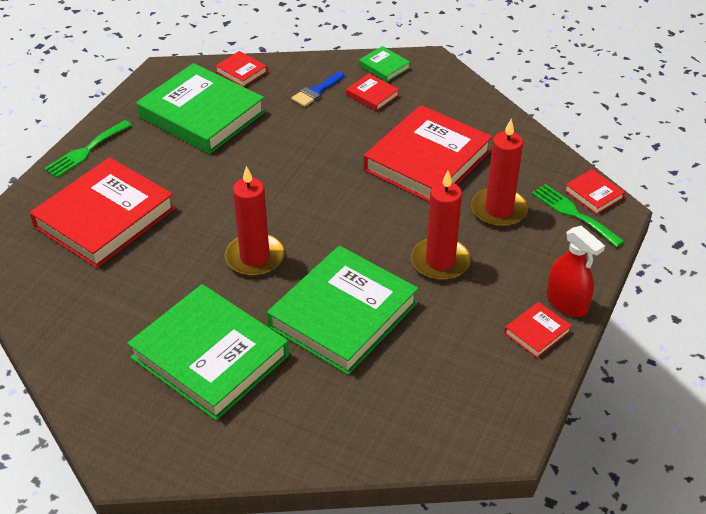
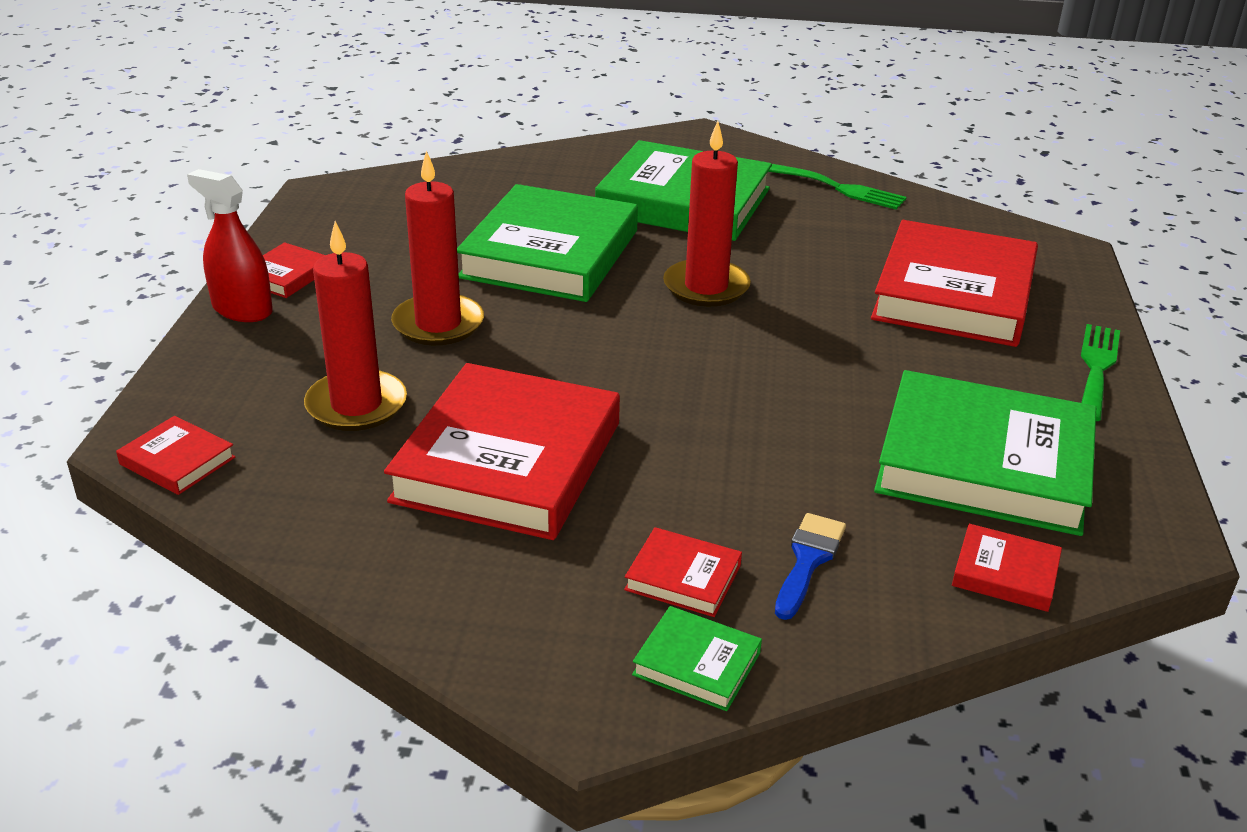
camera: 160 degrees right, 10 degrees down
(573, 213) = (220, 423): green fork -> green fork (841, 189)

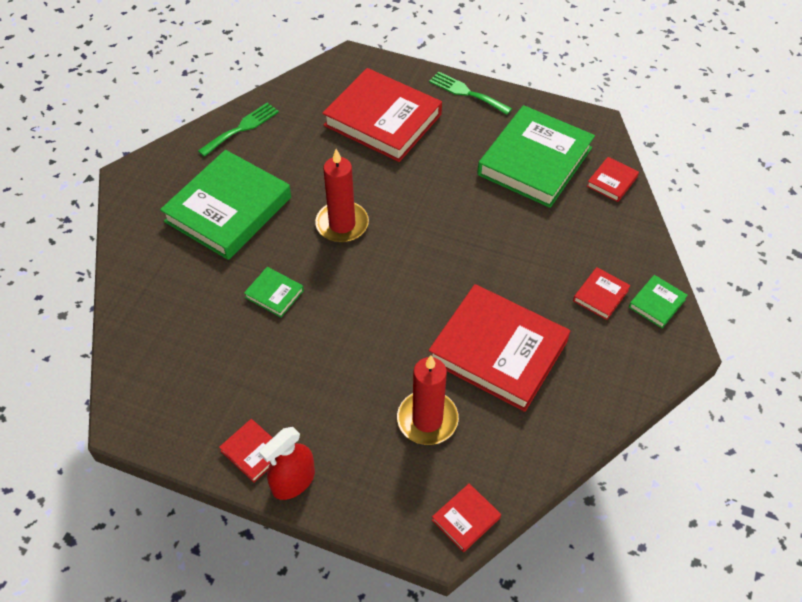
camera: 75 degrees left, 20 degrees up
(438, 324) = (346, 367): red candle -> none
(549, 254) = (274, 294): green book -> green book, size x0.43
(808, 560) = (595, 246): blue brush -> none

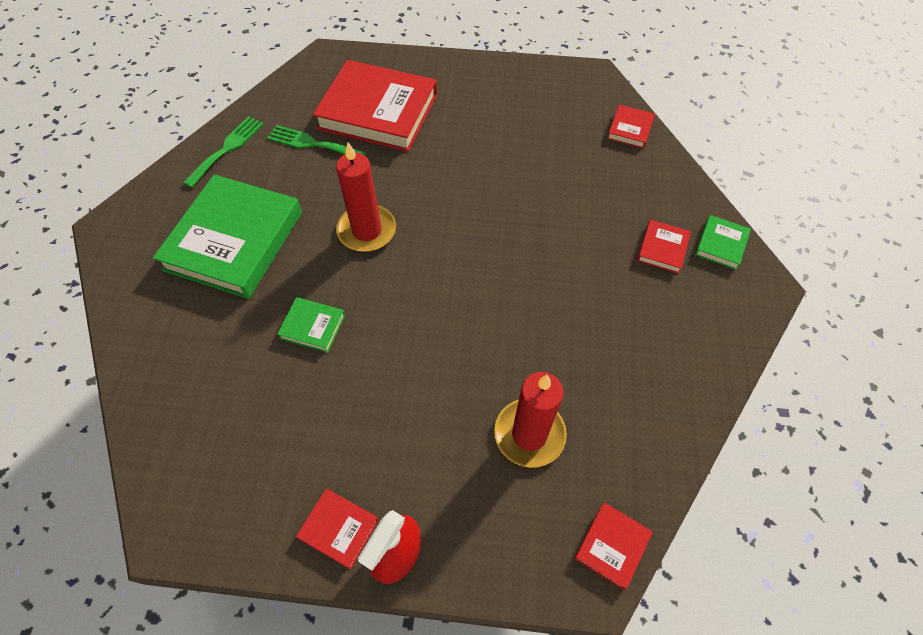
camera: 15 degrees left, 5 degrees up
(466, 92) = (456, 68): green fork -> green fork (312, 143)
(498, 351) = (579, 335): red book -> none
(535, 161) = (547, 124): green book -> none

